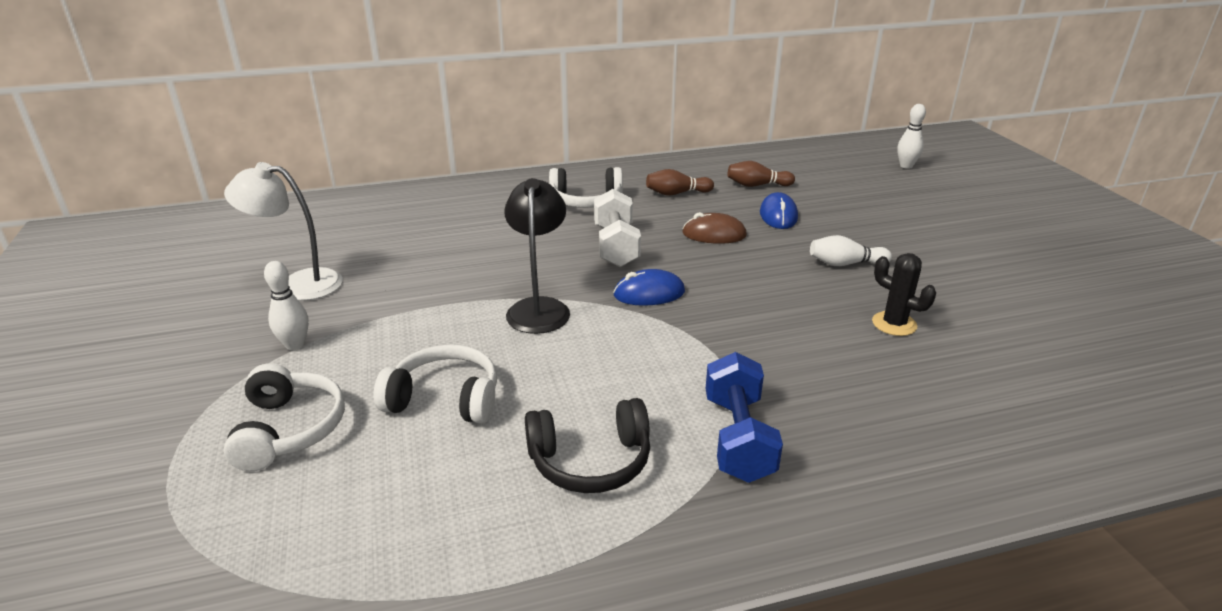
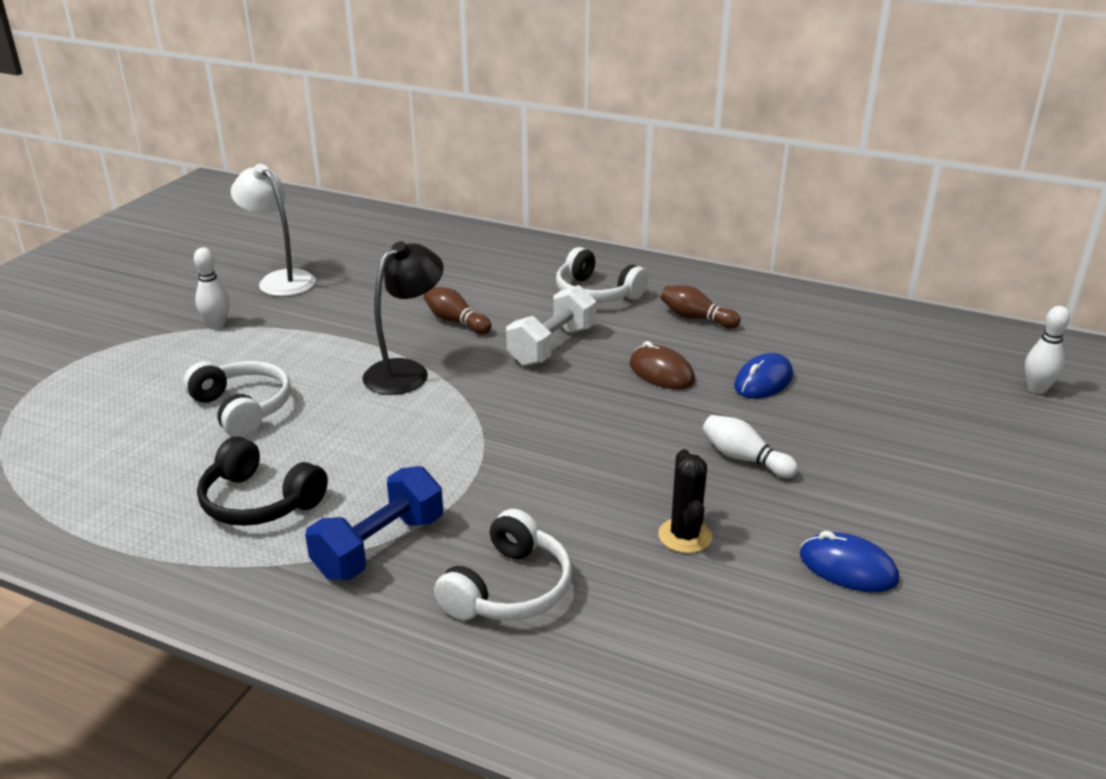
camera: 40 degrees right, 0 degrees up
(288, 429) = (135, 381): white headphones -> white headphones (508, 589)
(649, 293) = (509, 400): blue mouse -> blue mouse (848, 568)
(757, 185) = (798, 341): brown bowling pin -> brown bowling pin (455, 321)

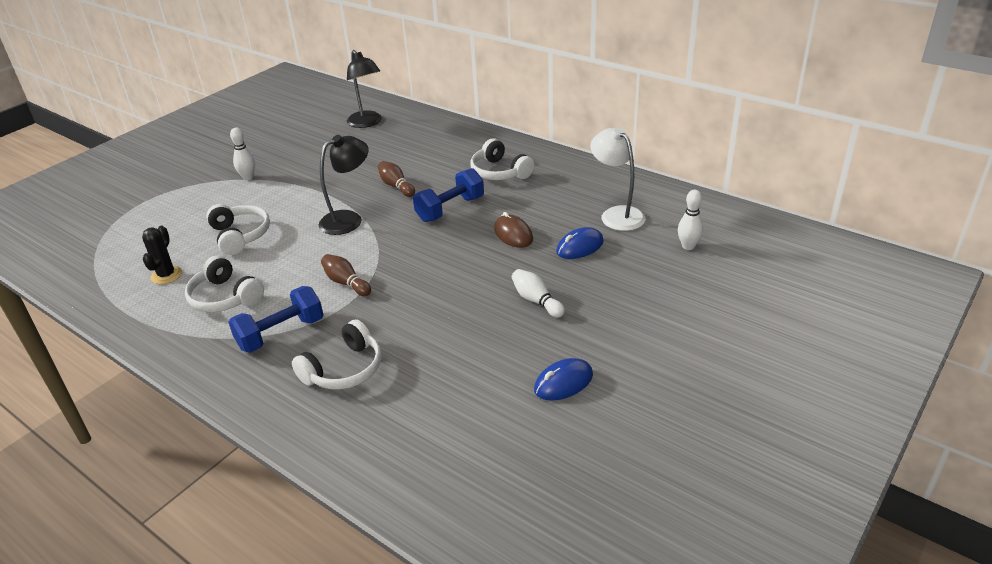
camera: 15 degrees right, 5 degrees up
(260, 501) = (225, 297): black headphones -> white headphones
(280, 279) = (300, 148): white lamp -> white lamp (617, 214)
(368, 241) = (367, 123): none -> black lamp
(552, 346) = (450, 209): white dumbbell -> blue dumbbell
(685, 536) = (469, 349): black cactus -> black cactus (166, 275)
(696, 318) = (558, 196): brown bowling pin -> brown bowling pin (346, 283)
(848, 568) = (563, 383): blue mouse -> blue mouse turned 75 degrees counterclockwise
(1037, 389) = (777, 270): white bowling pin -> white bowling pin (688, 246)

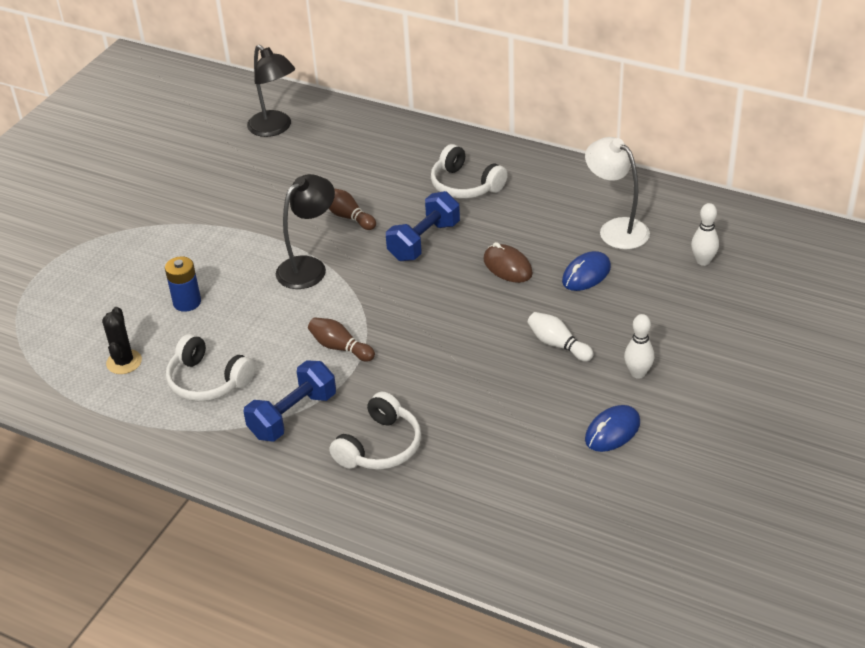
camera: 10 degrees left, 5 degrees up
(240, 236) = (187, 302): white headphones -> blue battery
(248, 177) = (158, 222): white bowling pin -> white bowling pin (638, 373)

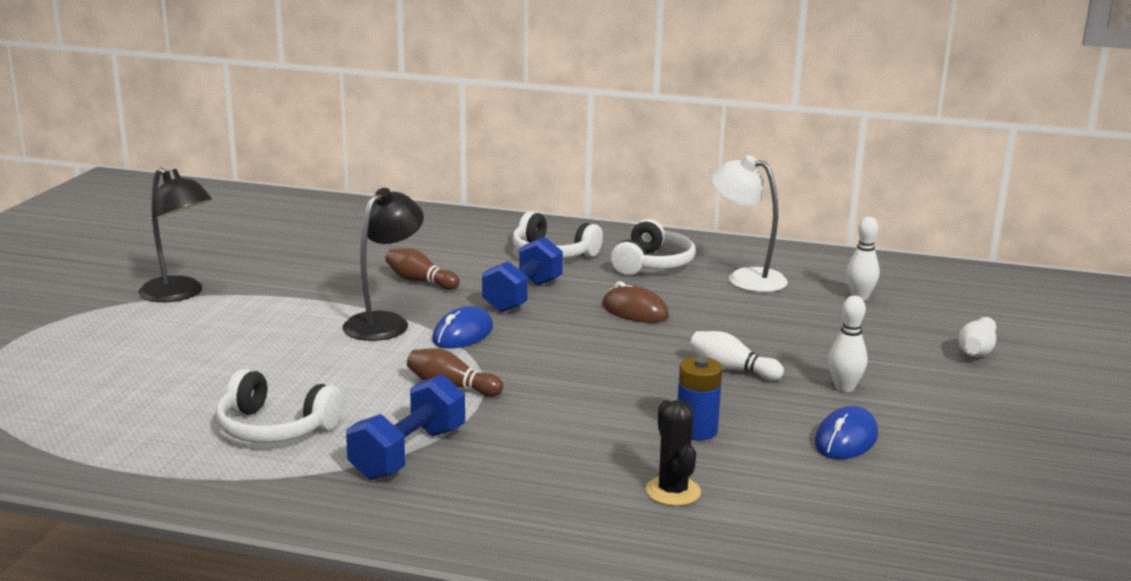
camera: 15 degrees left, 20 degrees down
(124, 362) = (146, 417): black cactus -> black cactus (673, 491)
(187, 302) = (227, 359): blue battery -> blue battery (696, 430)
(275, 128) = (306, 221): black lamp -> black lamp (179, 294)
(379, 446) = (543, 475): white headphones -> white headphones (652, 264)
(586, 274) = (732, 313): blue mouse -> blue mouse (463, 334)
(769, 337) = (977, 350): none -> white bowling pin

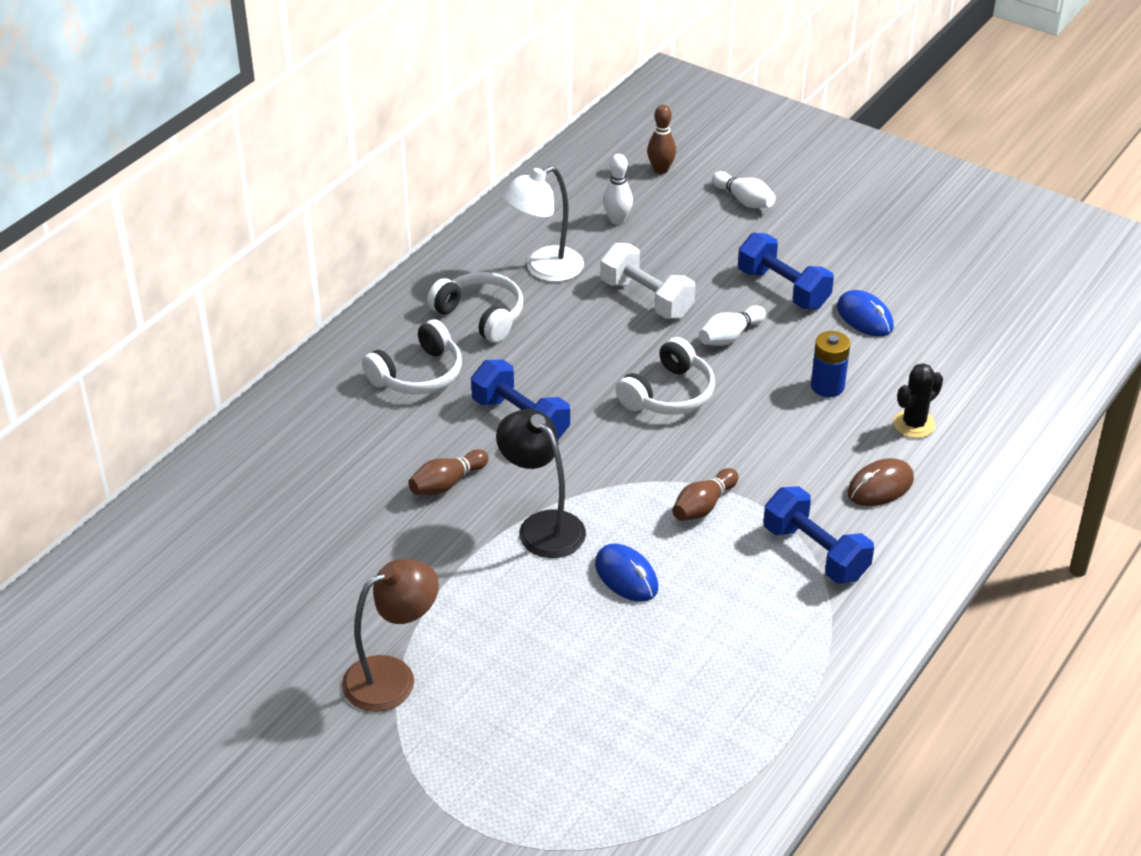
camera: 70 degrees left, 20 degrees up
(179, 294) = (393, 677): black lamp -> brown lamp
(275, 428) = (743, 629): white headphones -> white headphones (668, 394)
(463, 334) = (594, 477): blue mouse -> blue mouse (626, 576)
(635, 311) = (588, 357): brown mouse -> brown mouse (880, 486)
(673, 491) = (914, 424): black cactus -> black cactus turned 45 degrees counterclockwise
(750, 324) = (646, 298): none -> white dumbbell
(844, 387) = (783, 289): white bowling pin -> blue dumbbell
(970, 305) = (660, 170): none -> brown bowling pin

